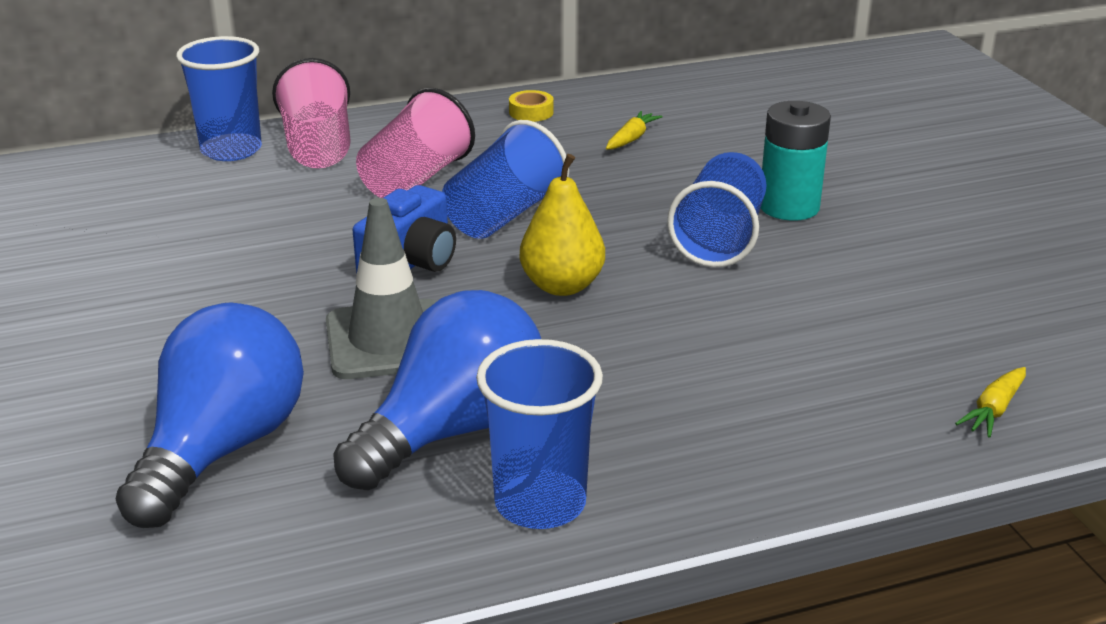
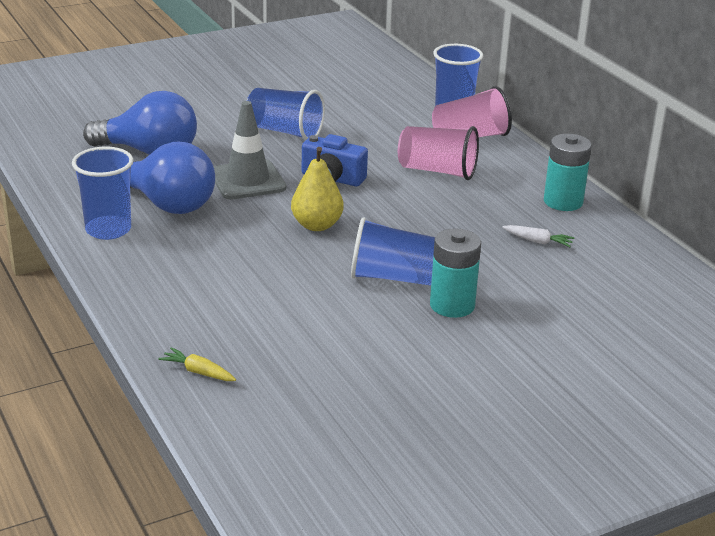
camera: 80 degrees right, 0 degrees up
(504, 216) = (399, 202): blue cup -> blue cup (284, 131)
(531, 112) = (563, 202): yellow tape -> turquoise battery
(631, 138) = (538, 241): yellow carrot -> white carrot

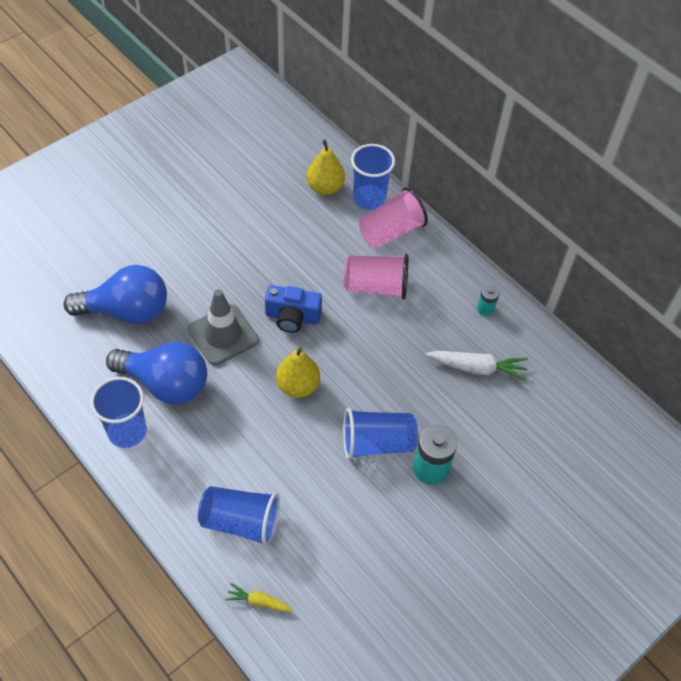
camera: 15 degrees left, 25 degrees up
(284, 131) = (234, 255): blue cup -> blue cup (241, 522)
(406, 101) = (325, 187): none -> yellow pear
(538, 241) = (477, 368): white carrot -> white carrot, size x1.73
(563, 202) = (485, 309): turquoise battery -> turquoise battery, size x0.54

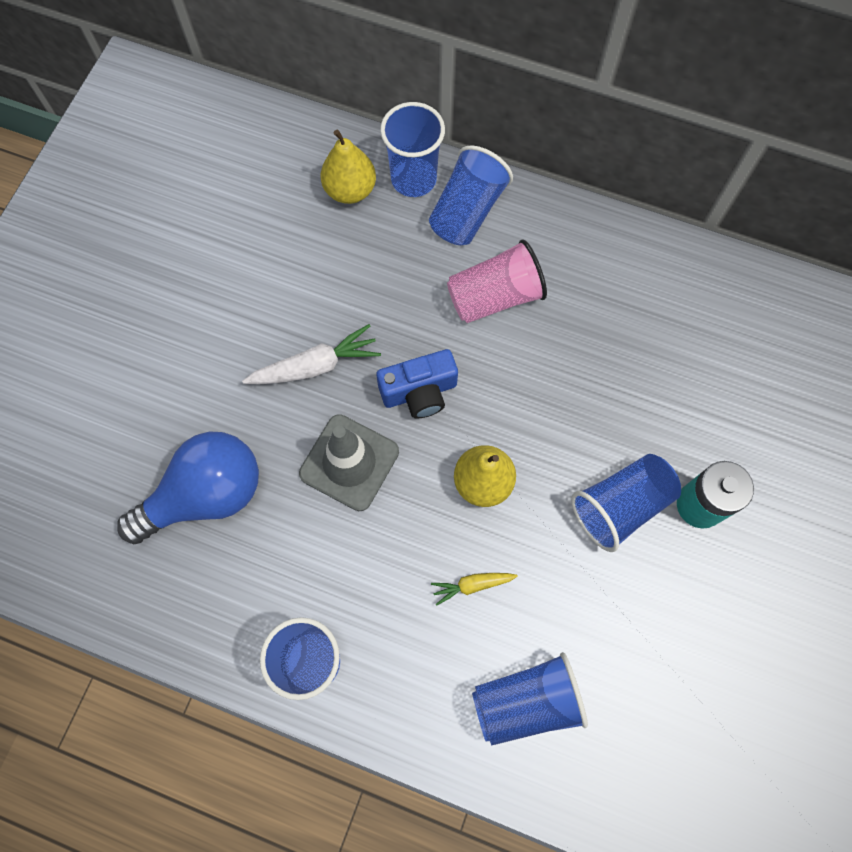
camera: 25 degrees left, 15 degrees up
(165, 384) = (319, 569): blue light bulb -> none
(259, 601) = (610, 791): yellow carrot -> yellow carrot (472, 585)
(391, 231) = (467, 212): pink cup -> blue cup
(477, 368) = (675, 344): white carrot -> white carrot (315, 366)
(485, 309) = (638, 260): turquoise battery -> none

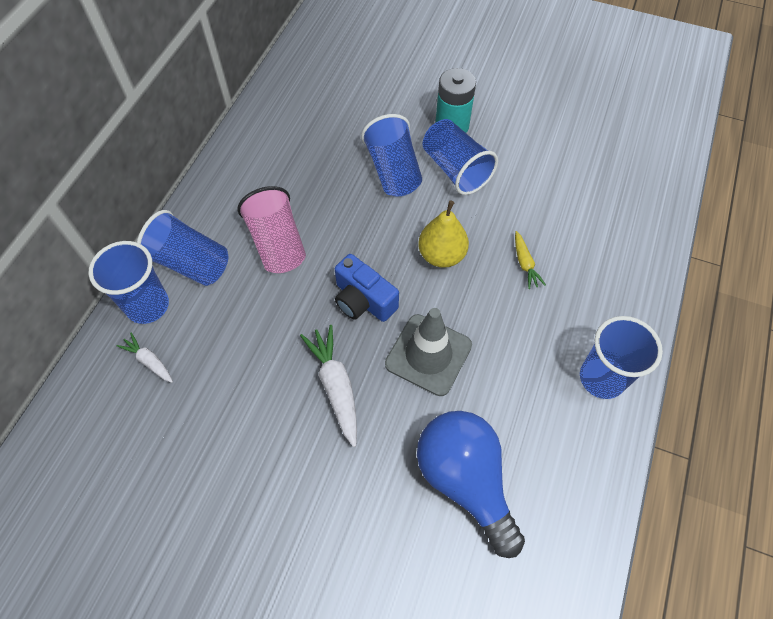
camera: 90 degrees left, 10 degrees down
(350, 190) = (149, 361): yellow pear -> white carrot
(419, 392) = (363, 300): blue camera -> blue camera turned 150 degrees clockwise
(526, 701) = (605, 231): blue cup -> blue cup (393, 171)

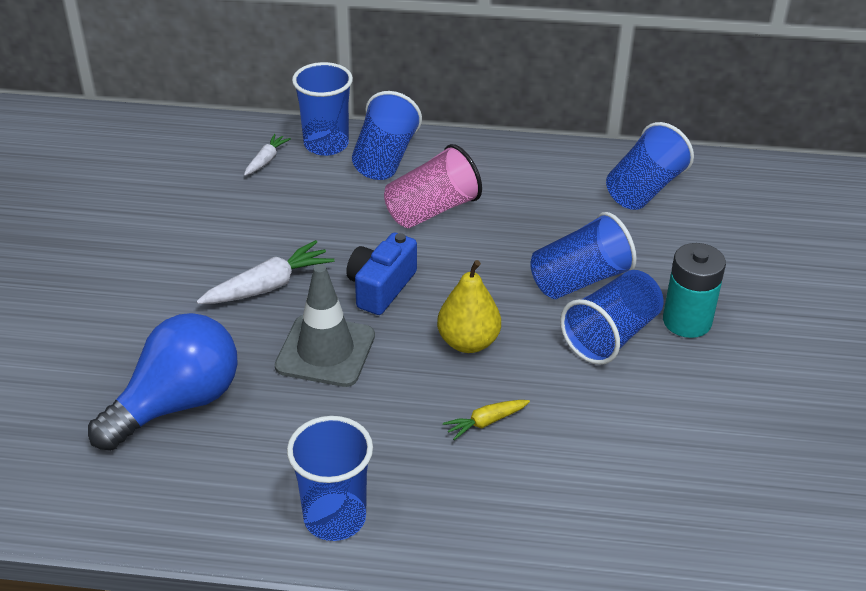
camera: 75 degrees right, 20 degrees down
(304, 105) = (644, 189): none -> blue cup

